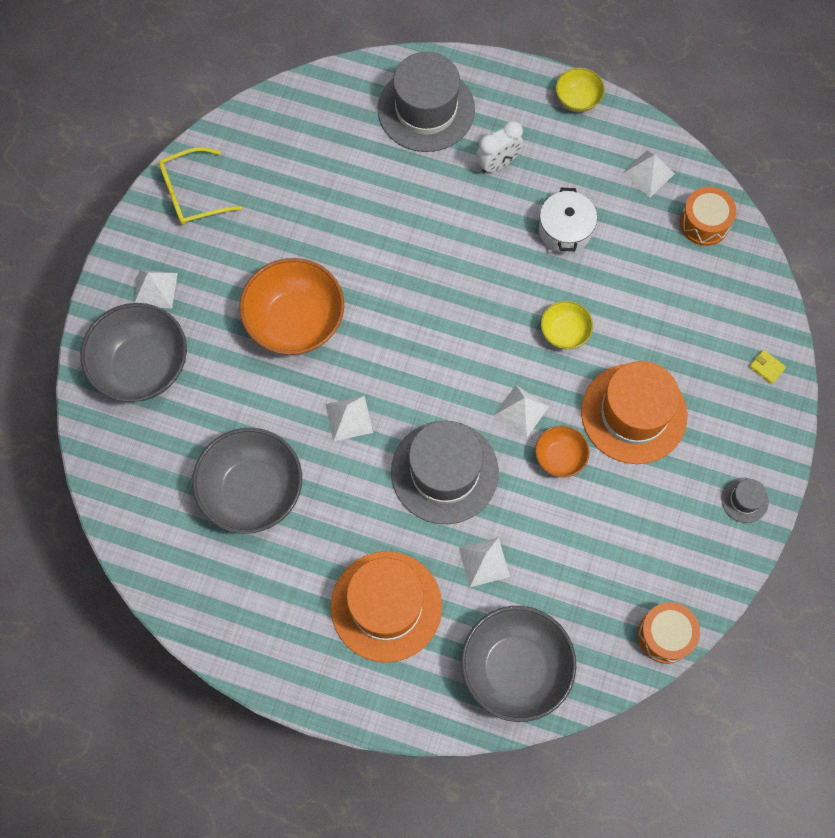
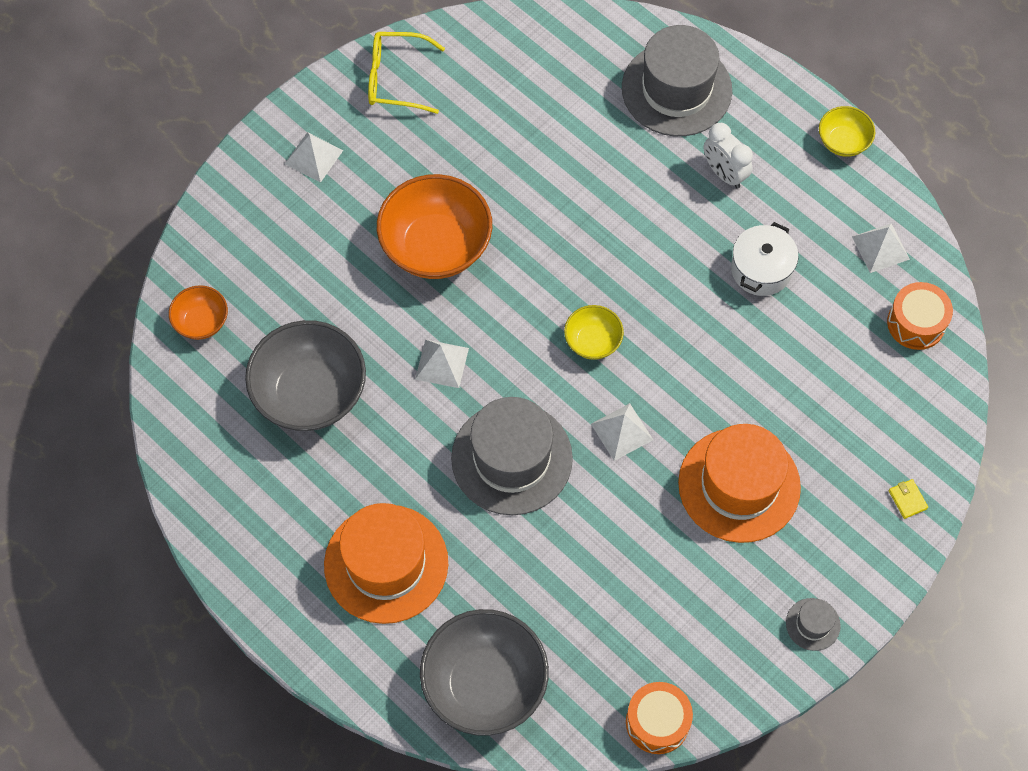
camera: 25 degrees right, 5 degrees down
(142, 366) = (263, 227): grey bowl -> none
(484, 562) = (506, 564): white pyramid -> none
(498, 163) = (724, 173): white clock -> white clock turned 60 degrees clockwise
(559, 457) = (638, 495): orange bowl -> orange bowl (201, 322)
(564, 332) = (707, 372): yellow bowl -> yellow bowl (593, 341)

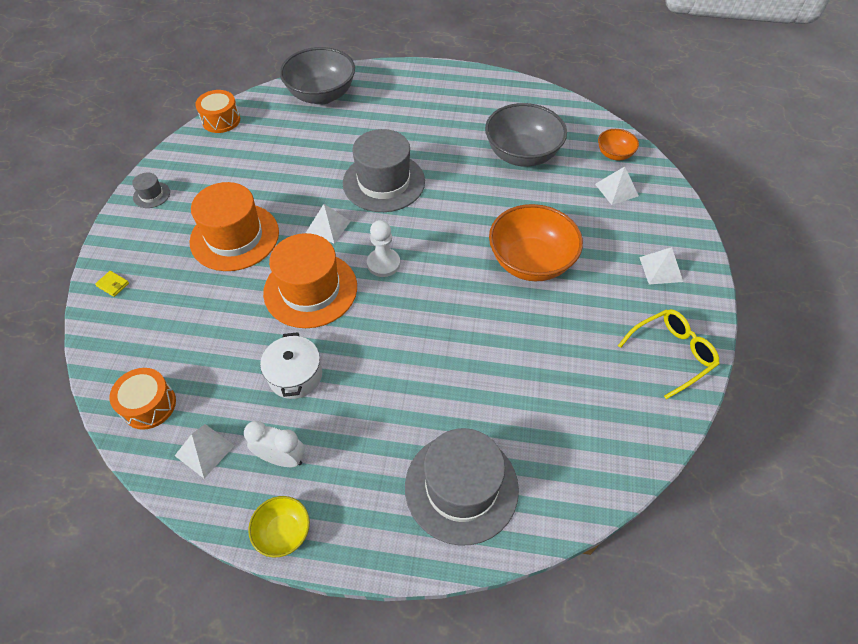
camera: 145 degrees right, 10 degrees down
(386, 564) = (410, 111): orange hat -> orange hat (310, 289)
(442, 363) = (465, 204): white pyramid -> white pyramid (616, 190)
(593, 341) = (383, 263): yellow bowl -> white pawn
(724, 173) = (371, 435): white clock -> white clock (282, 458)

